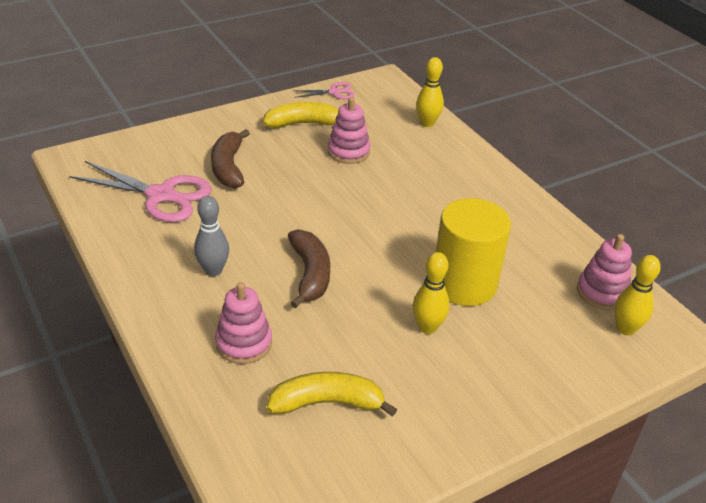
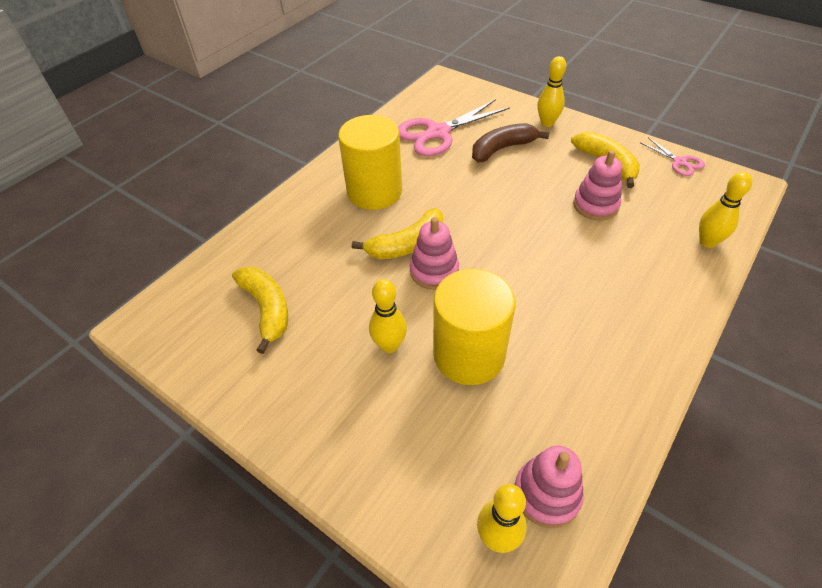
camera: 70 degrees right, 10 degrees up
(161, 195) = (438, 133): pink scissors -> pink scissors turned 60 degrees clockwise
(213, 270) = (374, 192): grey bowling pin -> yellow cylinder
(217, 128) = (547, 123): none -> yellow bowling pin
(244, 343) = (307, 238): pink stacking toy -> pink stacking toy (434, 271)
(310, 274) = (407, 244): brown banana -> yellow banana

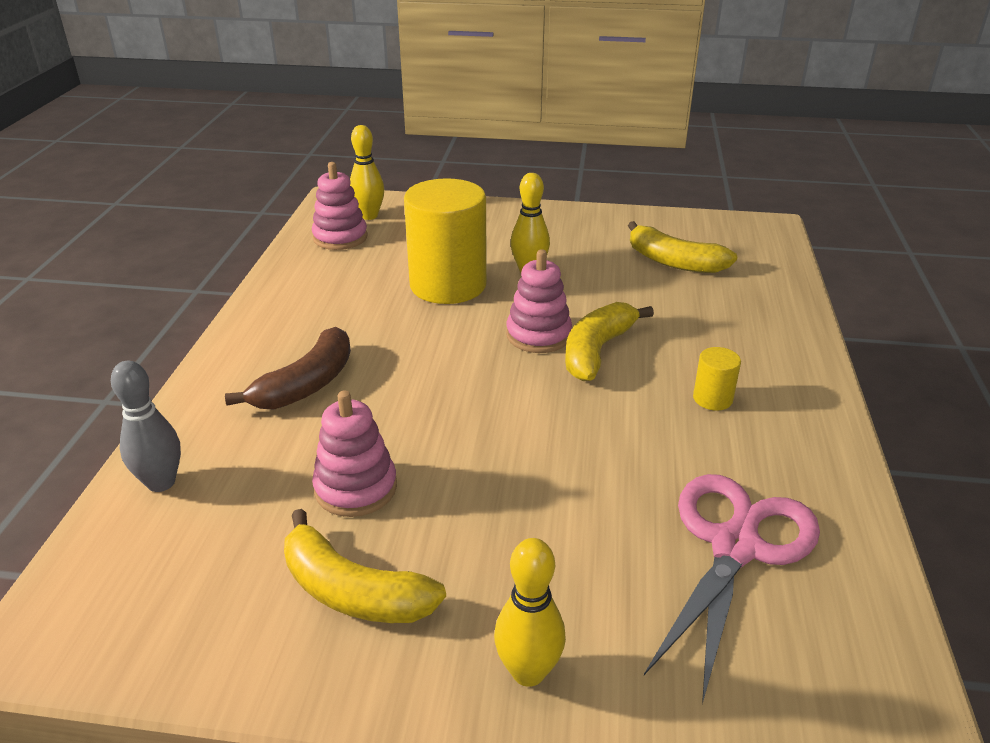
camera: 150 degrees right, 15 degrees down
(374, 192) = (712, 399): yellow cylinder -> yellow cylinder, size x0.42
(502, 149) = (580, 552): brown banana -> brown banana (307, 384)
(679, 162) = (187, 655): pink scissors -> none
(707, 242) = (161, 482): yellow bowling pin -> grey bowling pin

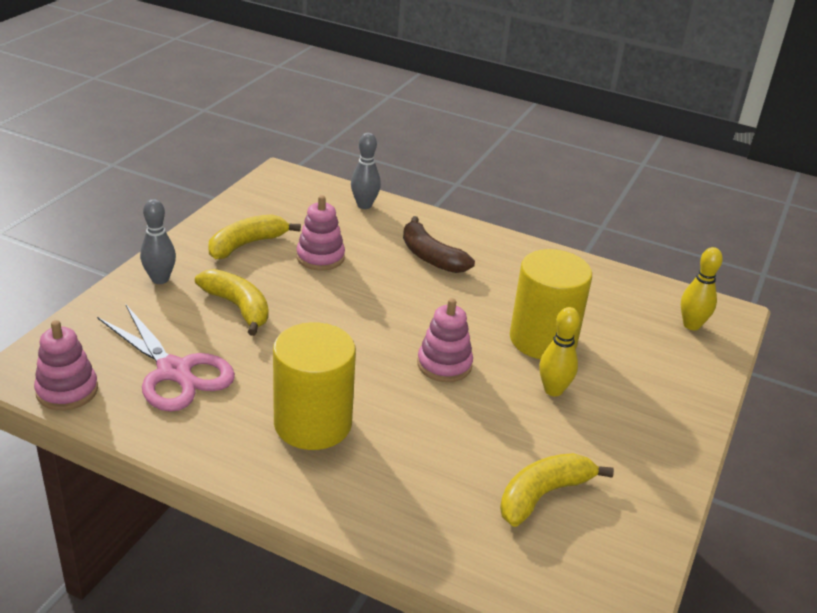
camera: 105 degrees right, 0 degrees up
(340, 237) = (647, 303): pink stacking toy -> pink stacking toy (67, 391)
(528, 672) = (160, 279): yellow bowling pin -> grey bowling pin
(597, 351) = (407, 387): yellow banana -> yellow banana (238, 307)
(712, 399) = (313, 424): yellow cylinder -> yellow cylinder, size x2.37

